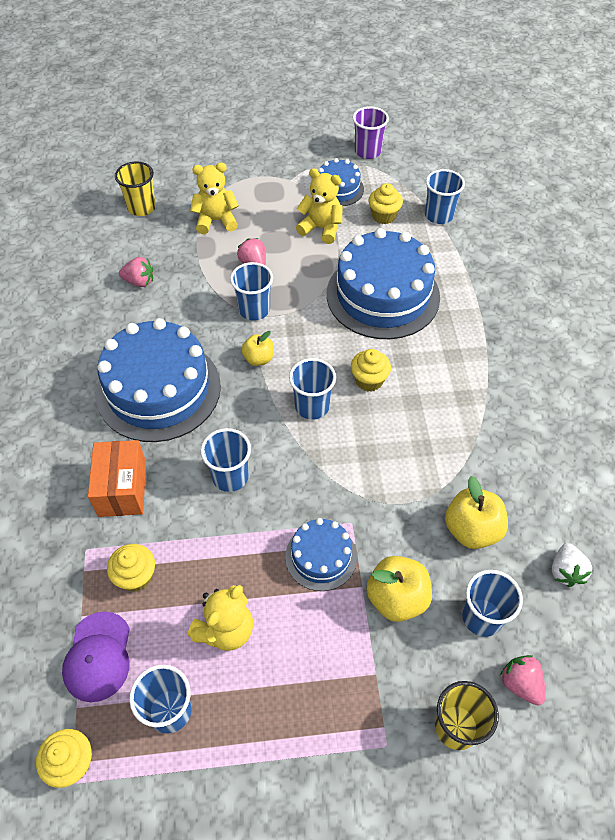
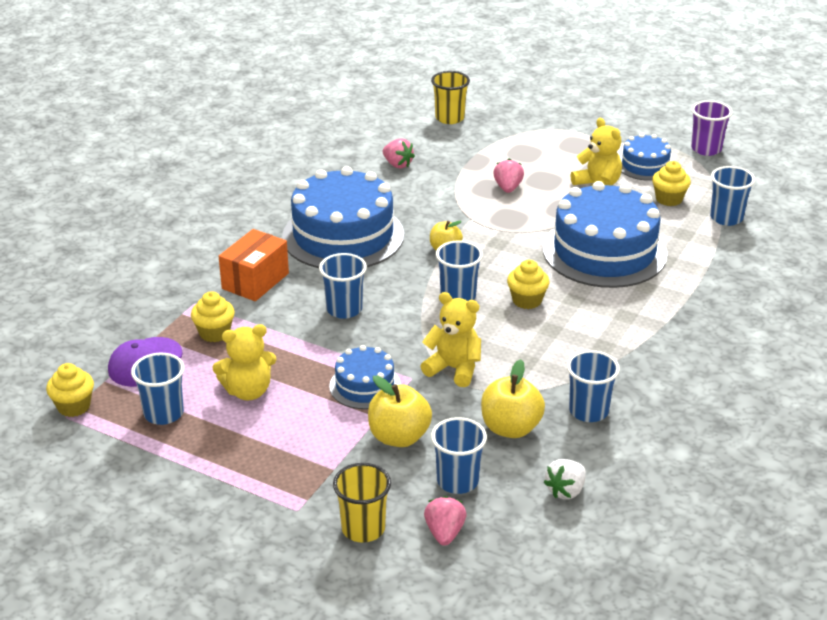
camera: 35 degrees right, 20 degrees down
(216, 221) = (505, 148): yellow teddy bear -> yellow teddy bear (454, 369)
(254, 310) = (475, 217): blue cup -> blue cup (588, 411)

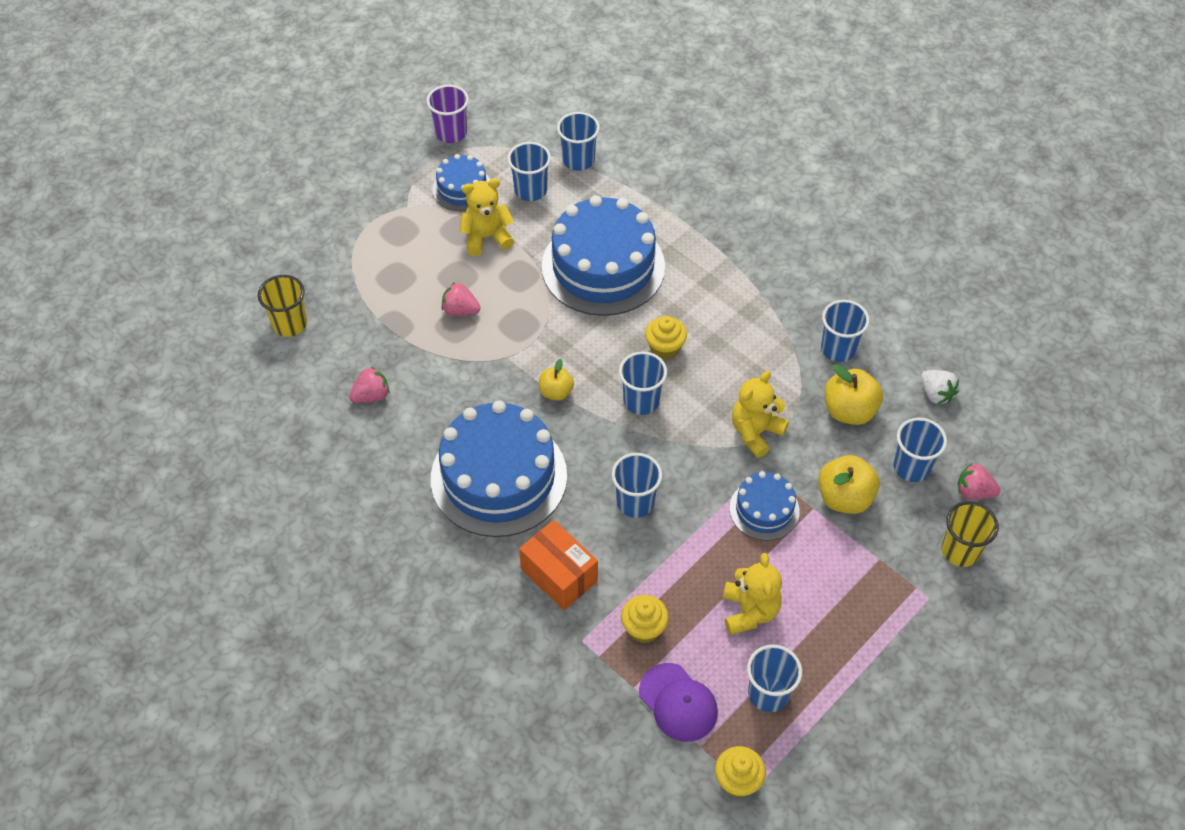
camera: 75 degrees left, 20 degrees up
(669, 199) = (530, 190): yellow cupcake -> blue cup

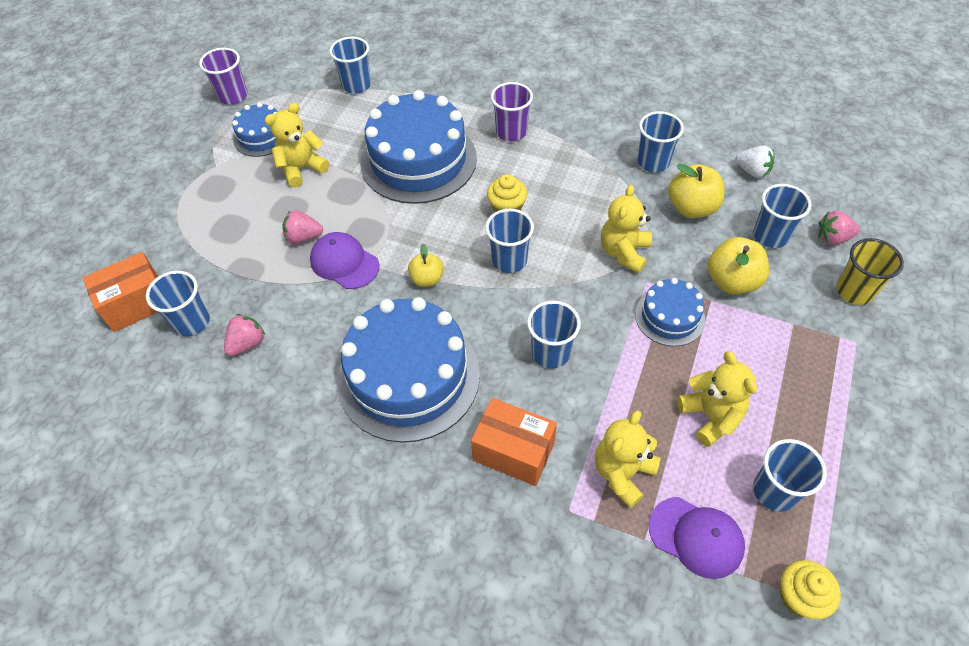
camera: 20 degrees left, 0 degrees up
(290, 324) = (137, 304): yellow cup -> orange box
(487, 349) = (344, 263): none -> purple cap
(530, 190) = (325, 120): blue cup -> blue cup (191, 322)
(644, 628) = (622, 473): yellow cupcake -> yellow teddy bear
(710, 266) = (511, 132): none -> purple cup

